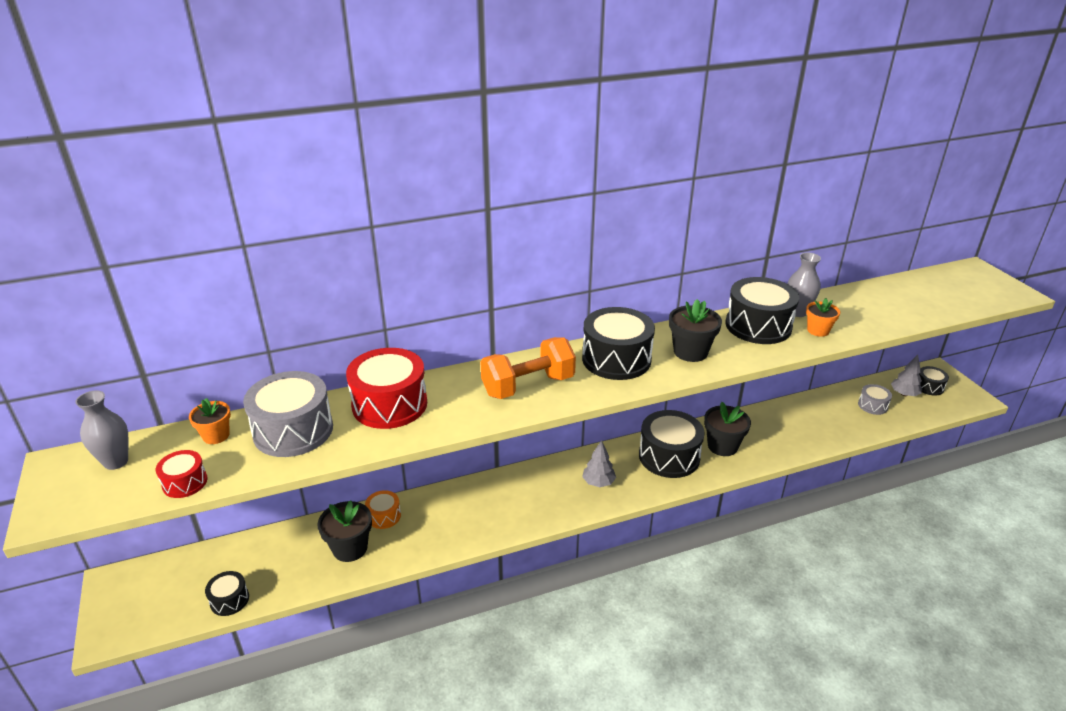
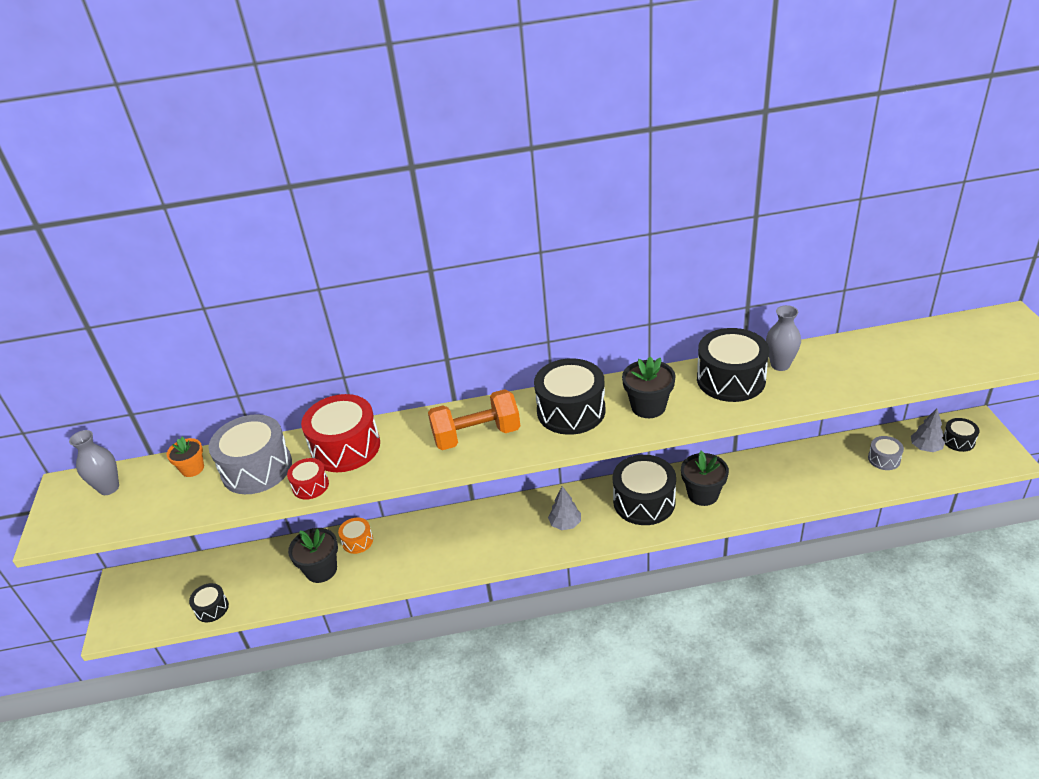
camera: 15 degrees right, 5 degrees up
(185, 482) = (158, 512): red drum -> red drum (310, 486)
(818, 330) = (793, 388): orange flower pot -> none

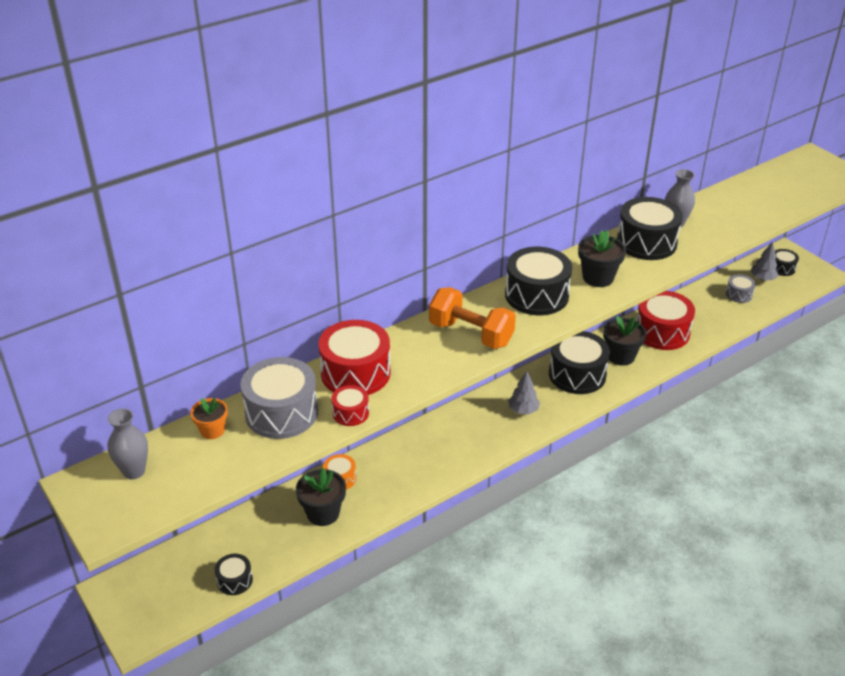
camera: 30 degrees left, 0 degrees up
(476, 435) = (471, 334): orange dumbbell -> orange dumbbell turned 75 degrees clockwise
(765, 479) = (662, 332): none -> red drum

